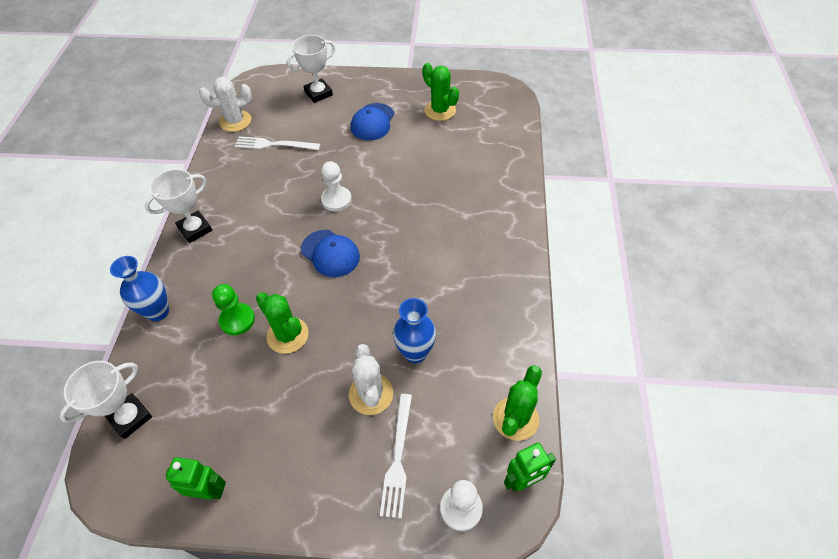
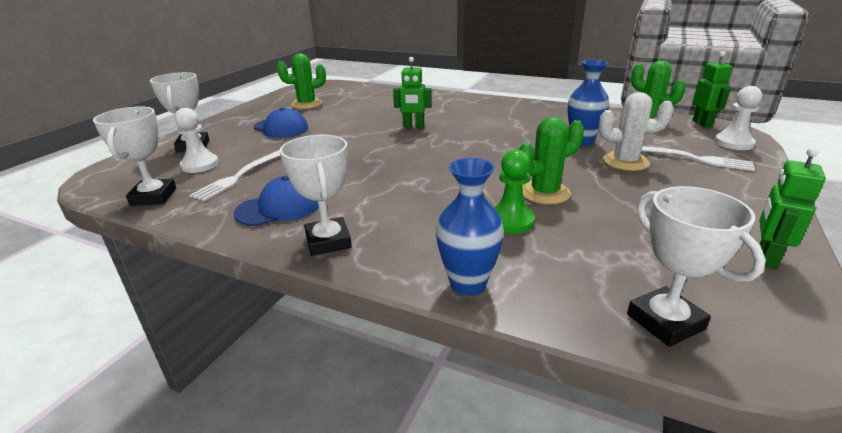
camera: 70 degrees left, 25 degrees down
(235, 121) = (154, 197): white cactus -> white trophy
(330, 253) = (443, 162): blue cap -> blue cap (279, 207)
(336, 200) = (370, 153): white pawn -> white pawn (200, 165)
(409, 208) = (413, 126): none -> green robot

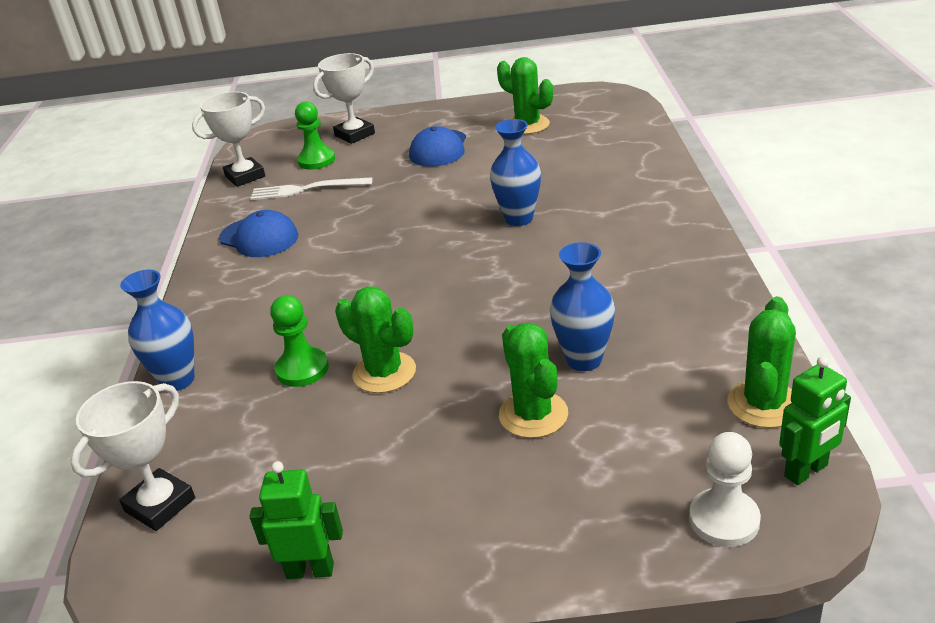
camera: 65 degrees right, 5 degrees up
(200, 165) = (316, 160): white pawn -> green pawn
(328, 241) = (213, 287): white trophy -> none
(413, 126) = (519, 219): green robot -> blue vase
(625, 162) = (533, 414): white cactus -> green cactus
(692, 158) = (601, 478): white fork -> none

